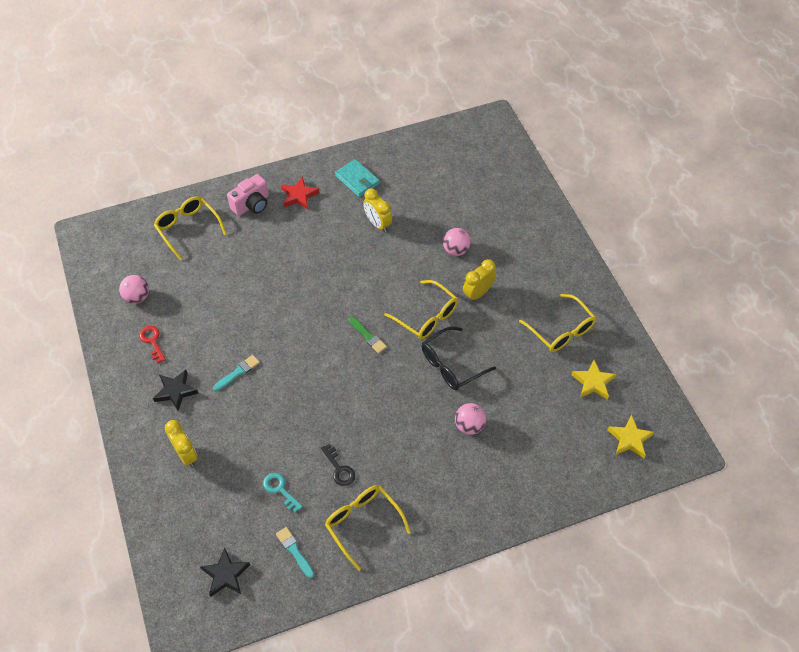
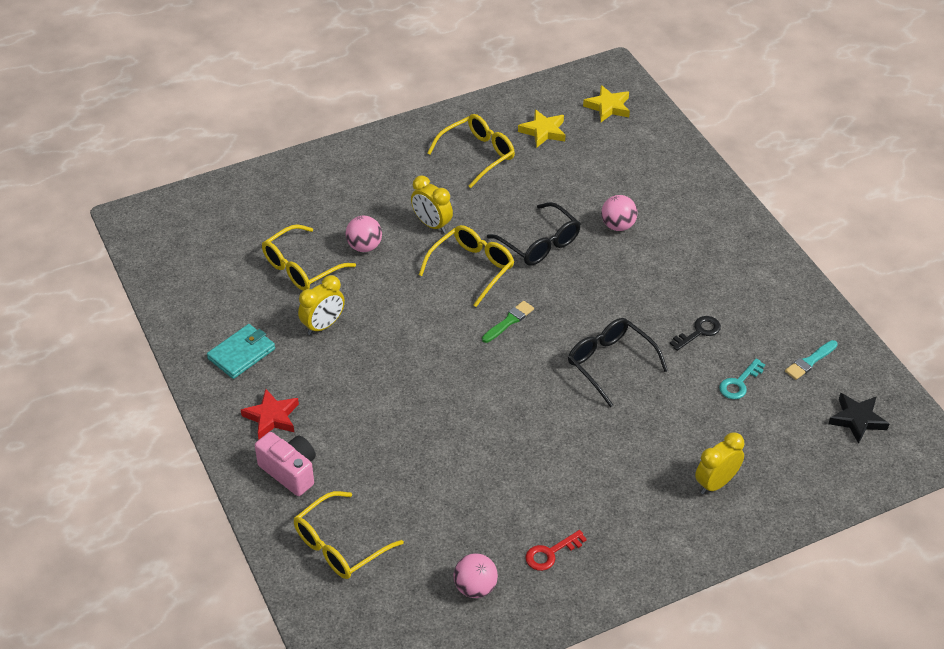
camera: 95 degrees left, 10 degrees down
(175, 391) = (626, 511): black star -> none
(238, 372) = (585, 447): turquoise brush -> none
(315, 399) = (610, 364): none -> black glasses
(363, 524) = (760, 306): yellow glasses -> yellow glasses (301, 267)

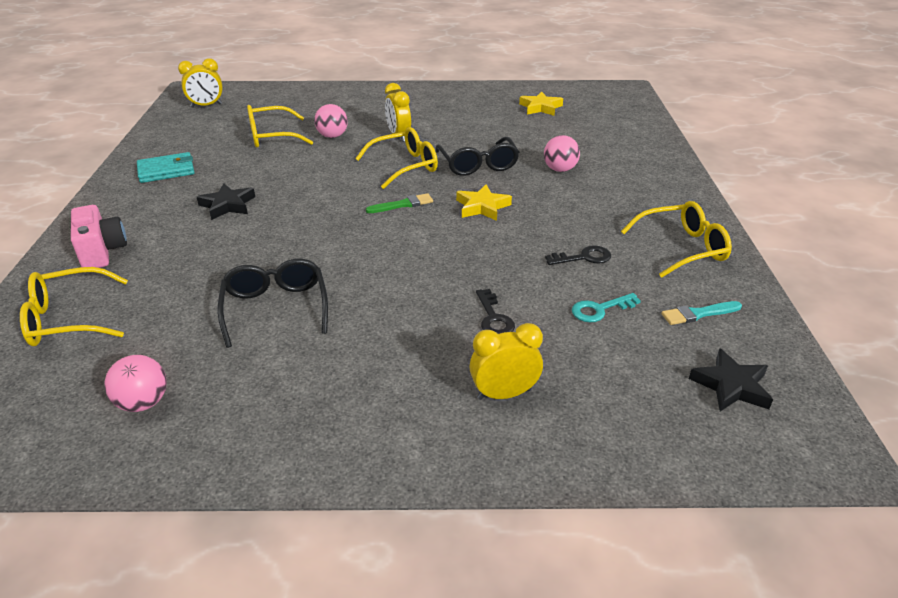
camera: 25 degrees right, 10 degrees down
(272, 417) = (137, 213): red star -> none
(323, 325) = (247, 170): yellow clock -> yellow clock (206, 105)
(349, 377) = (227, 205): none -> black star
(477, 155) = (474, 109): yellow glasses -> yellow glasses (681, 248)
(550, 553) = (255, 398): red key -> none
(608, 107) = (608, 105): yellow star -> yellow star (482, 207)
(610, 364) = (471, 257): black glasses -> black glasses (276, 308)
(668, 420) = (494, 318): none -> black key

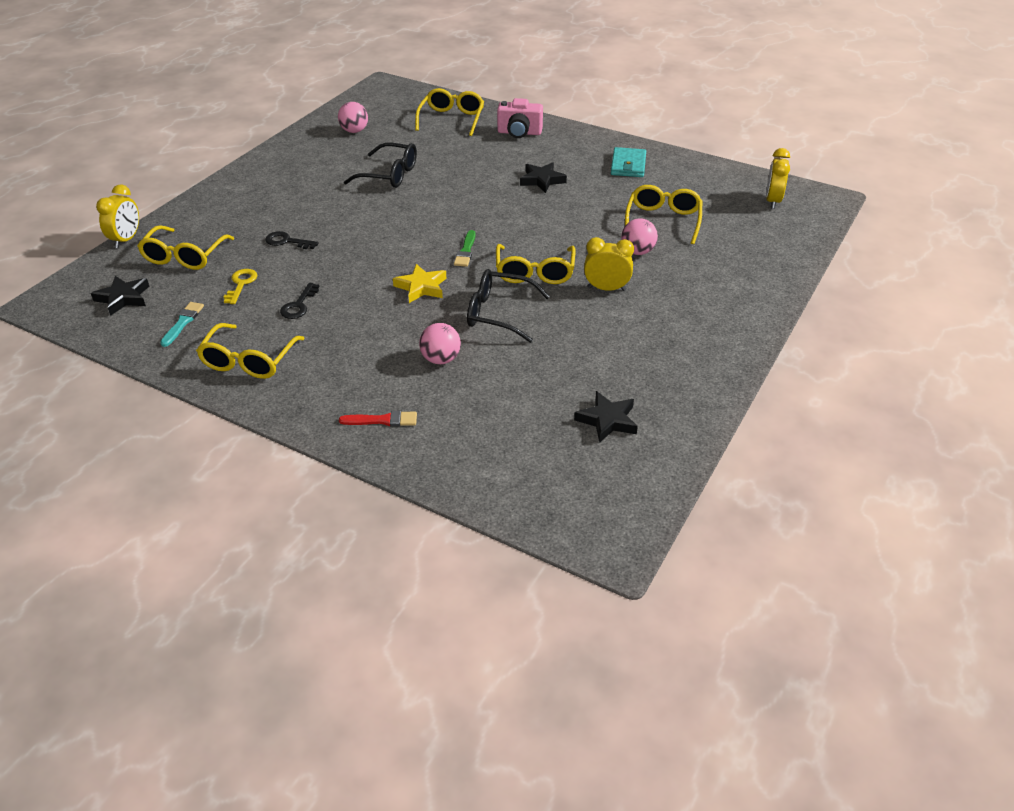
camera: 120 degrees right, 5 degrees up
(504, 394) = (227, 222): yellow clock -> yellow clock (126, 240)
(540, 107) = (607, 420): yellow star -> black star
(600, 309) = (241, 284): turquoise key -> yellow key
(608, 386) = (184, 256): none -> yellow glasses
(647, 169) = (382, 420): none -> red brush

